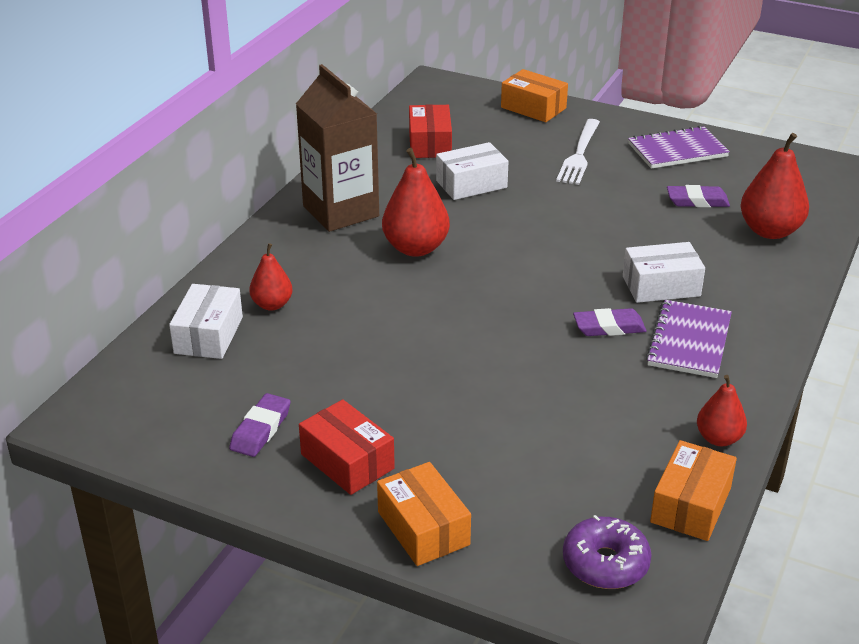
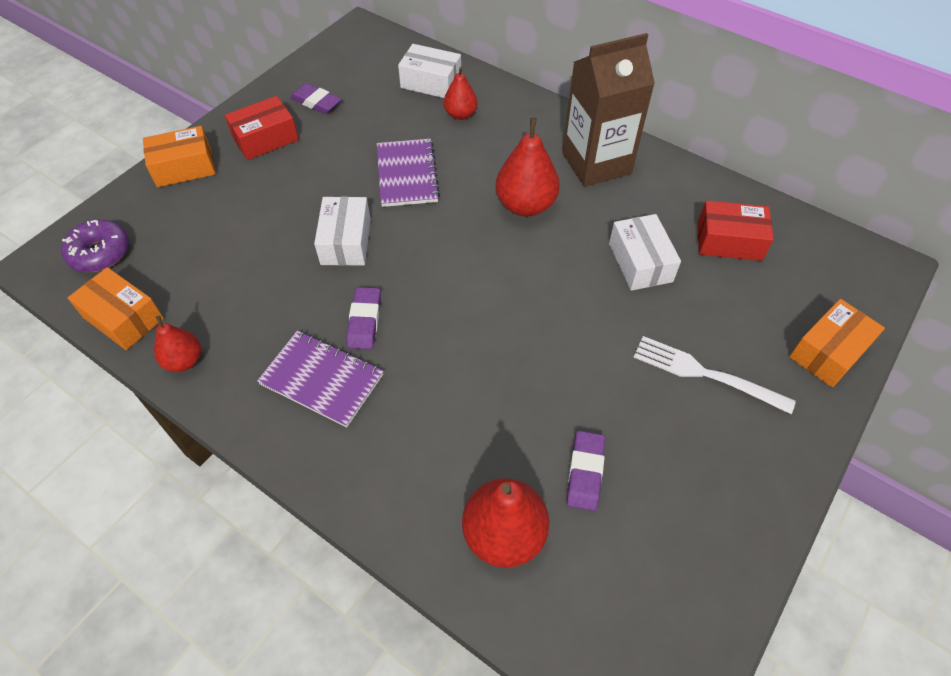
camera: 100 degrees right, 20 degrees up
(661, 286) = (418, 382): white box -> white box (346, 241)
(677, 150) = (718, 489): purple notebook -> purple notebook (407, 174)

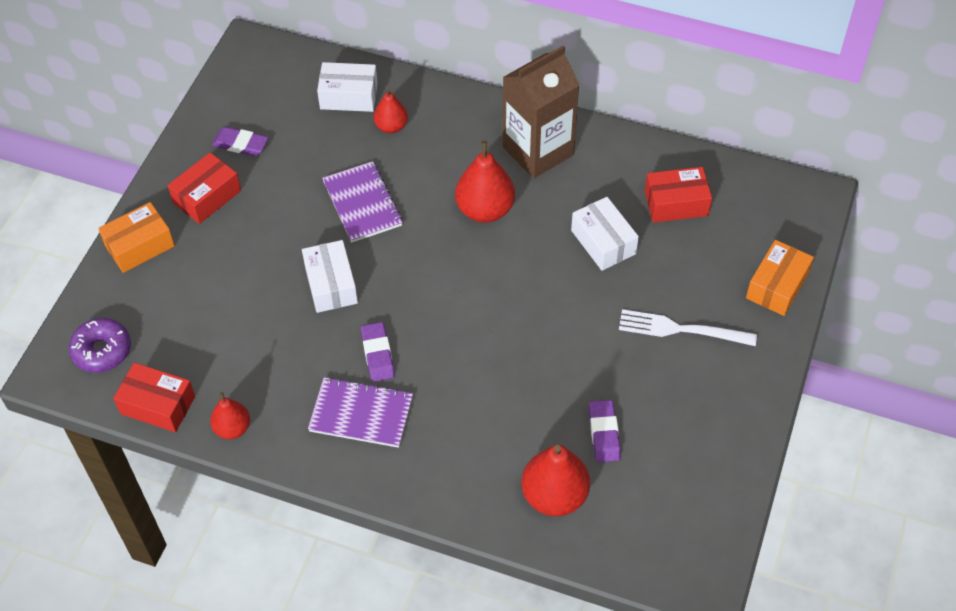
camera: 15 degrees left, 0 degrees up
(123, 318) = (158, 405): orange box -> red box

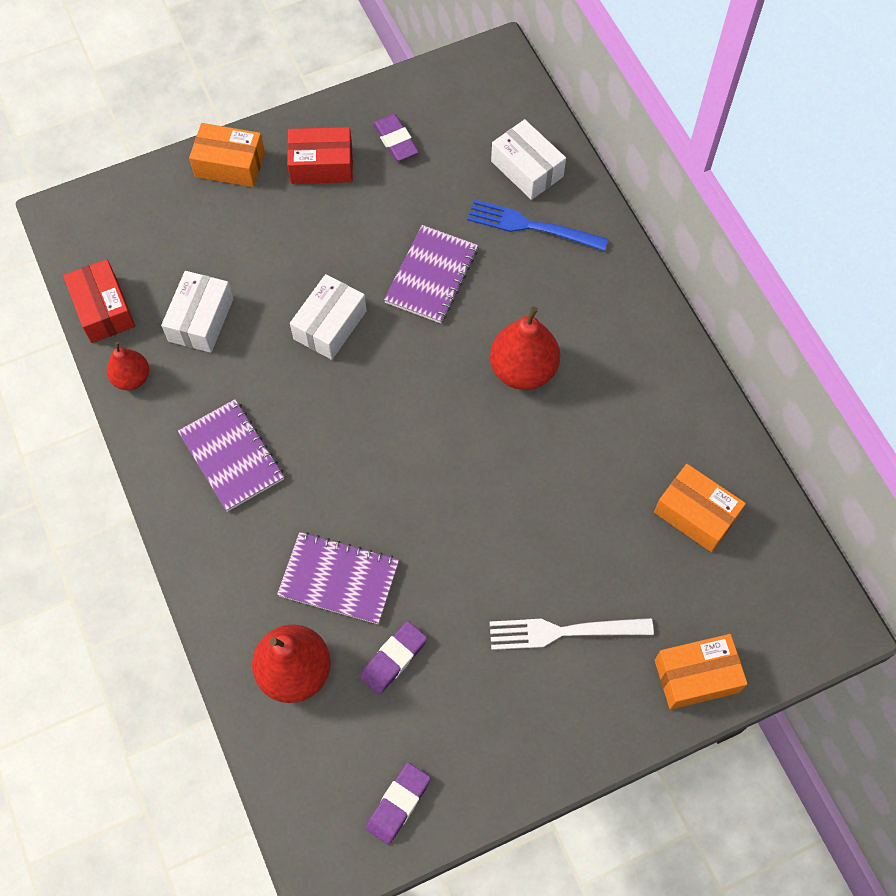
camera: 45 degrees right, 10 degrees up
(102, 351) = (114, 229): purple donut -> none
(378, 354) = (299, 418): purple eraser -> purple eraser (398, 804)
(391, 126) = (531, 226): red pear -> blue fork
(517, 421) = (339, 579): none -> purple notebook
(538, 151) = (629, 356): brown carton -> none
(603, 242) = (589, 490): white box -> white box (201, 320)
(676, 203) = (695, 514): red box -> orange box
(680, 329) = (563, 632): white fork -> white fork turned 60 degrees counterclockwise

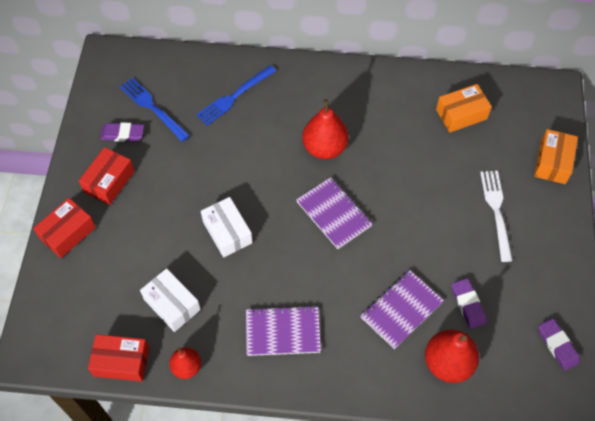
camera: 60 degrees left, 5 degrees down
(230, 164) = (67, 233): orange box -> red box
(431, 276) = (231, 162): purple notebook -> purple notebook (334, 214)
(453, 148) = (152, 107): none -> blue fork
(527, 169) = (194, 79): white box -> none
(563, 632) = (496, 211): white fork -> white fork turned 150 degrees clockwise

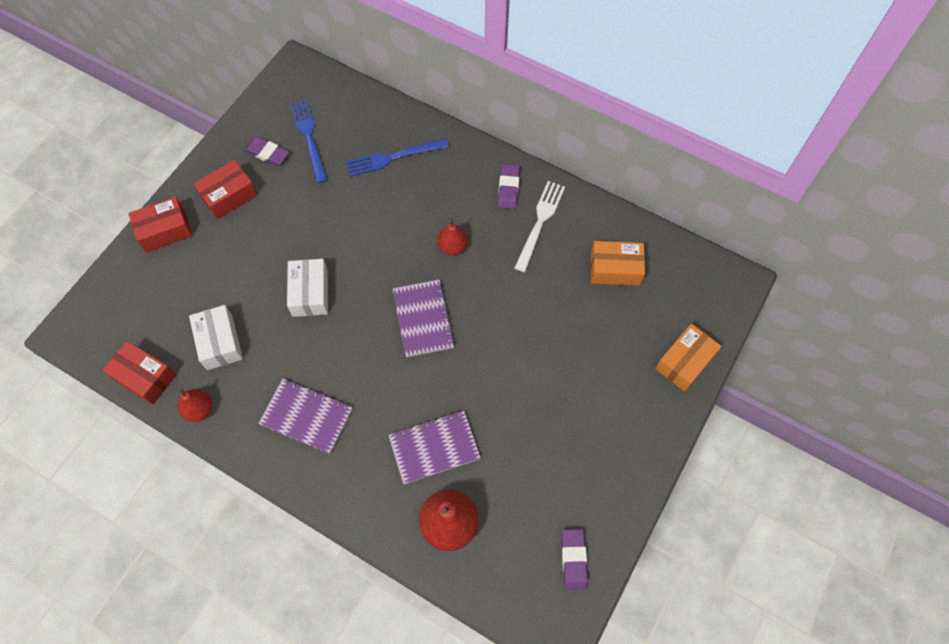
camera: 25 degrees right, 5 degrees up
(324, 148) = (452, 247): red pear -> red pear, size x0.60
(468, 304) = (505, 473): purple eraser -> purple eraser (508, 188)
(496, 211) = (592, 388): white fork -> white fork (540, 222)

